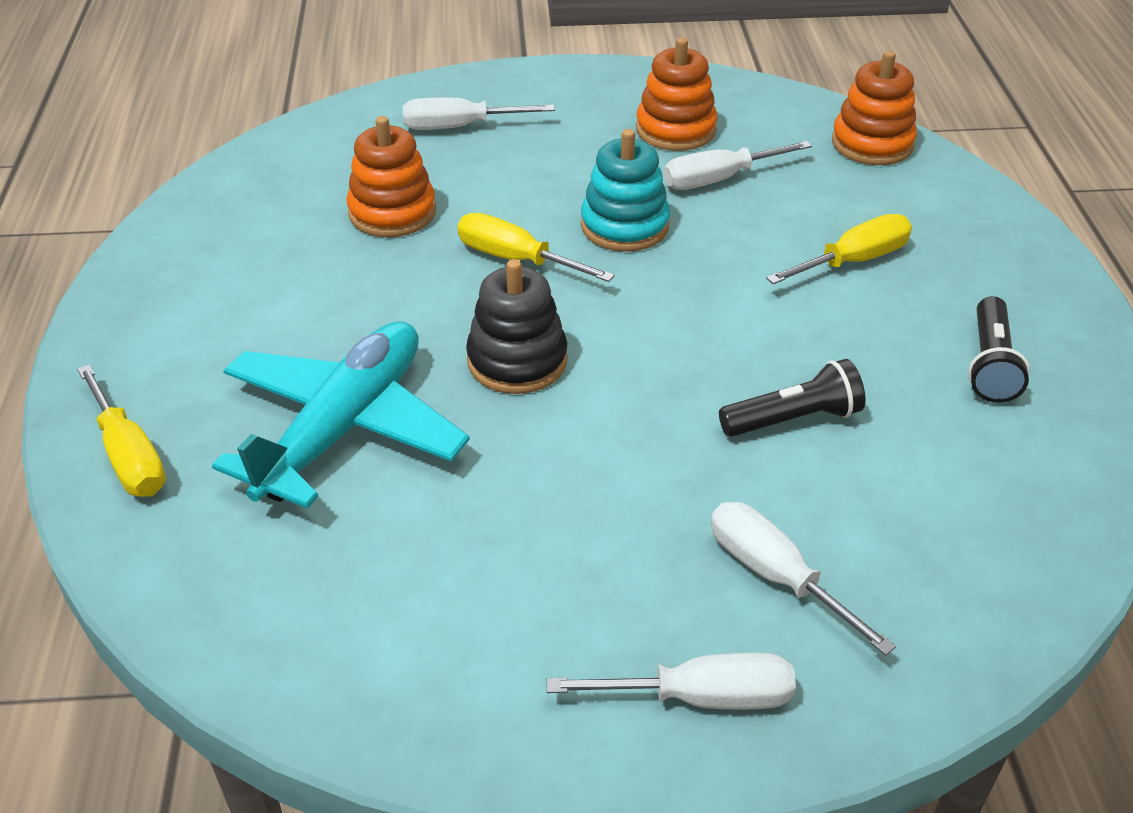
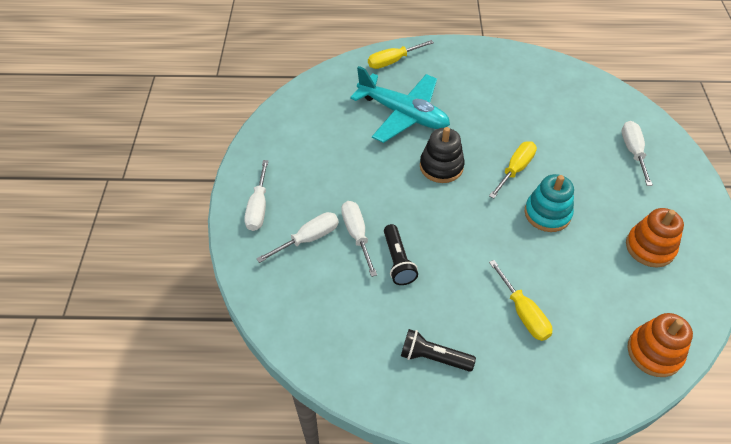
camera: 95 degrees right, 10 degrees up
(392, 212) = (550, 126): orange stacking toy -> none
(719, 179) = (598, 261): white screwdriver -> white screwdriver (357, 235)

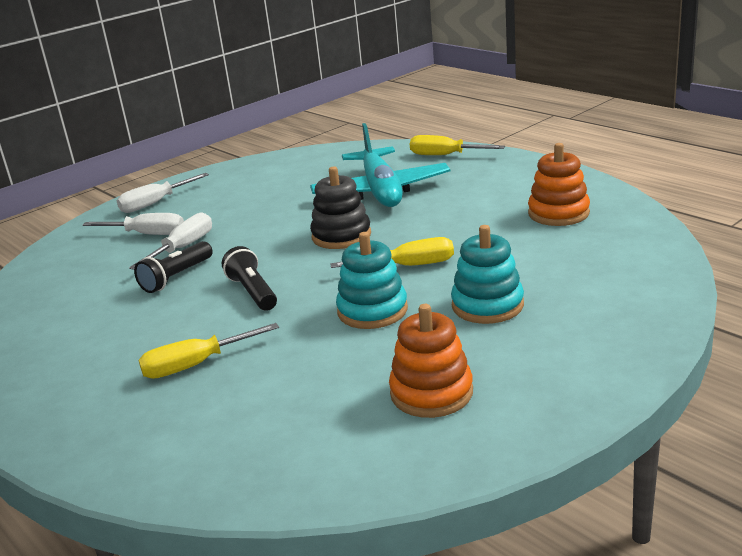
camera: 50 degrees right, 25 degrees down
(433, 357) = (70, 349): black flashlight -> black flashlight (252, 292)
(523, 313) = (196, 365): yellow screwdriver -> yellow screwdriver turned 45 degrees clockwise
(592, 175) = (487, 305): none -> turquoise stacking toy
(633, 152) = (584, 309): white screwdriver -> none
(654, 352) = (248, 474): orange stacking toy -> orange stacking toy (558, 213)

